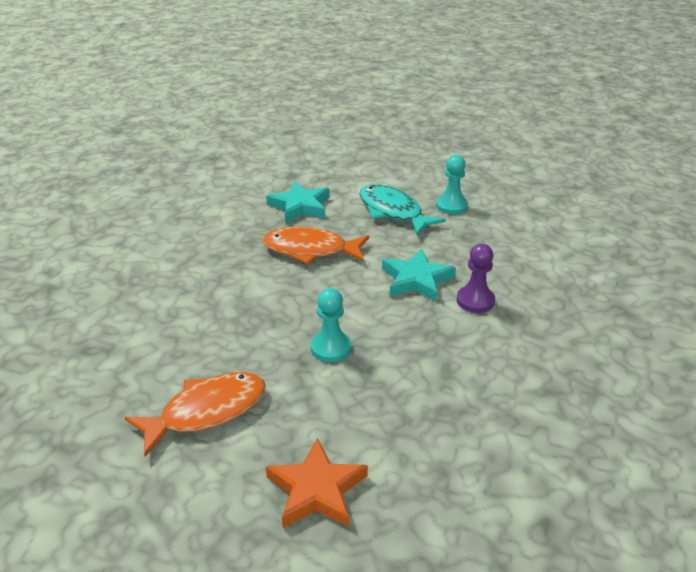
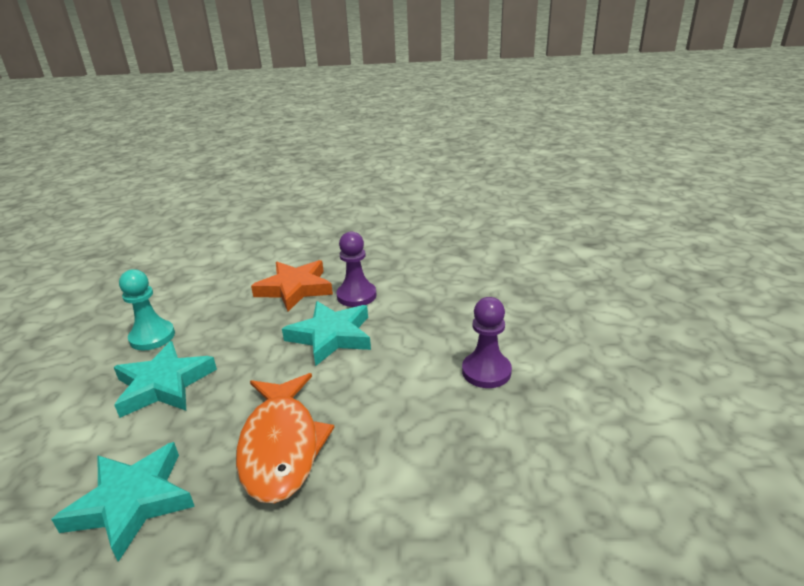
camera: 105 degrees left, 5 degrees down
(206, 411) = (662, 441): orange fish -> none
(316, 490) = (669, 335): orange star -> orange star (295, 289)
(331, 348) = (486, 371): turquoise pawn -> purple pawn
(393, 212) = (164, 384): turquoise fish -> turquoise star

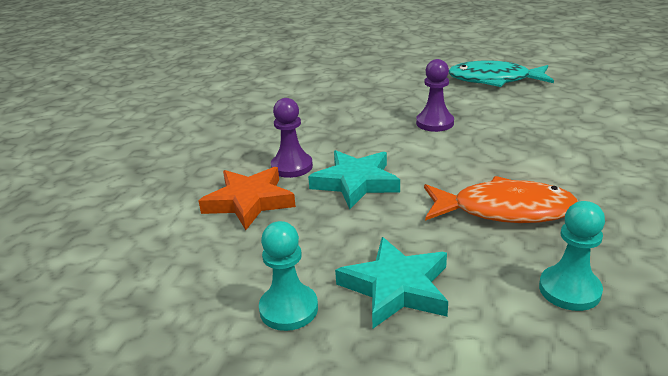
camera: 75 degrees left, 0 degrees up
(132, 502) = (569, 290): turquoise star -> turquoise pawn
(675, 417) = (494, 80): none -> turquoise fish

